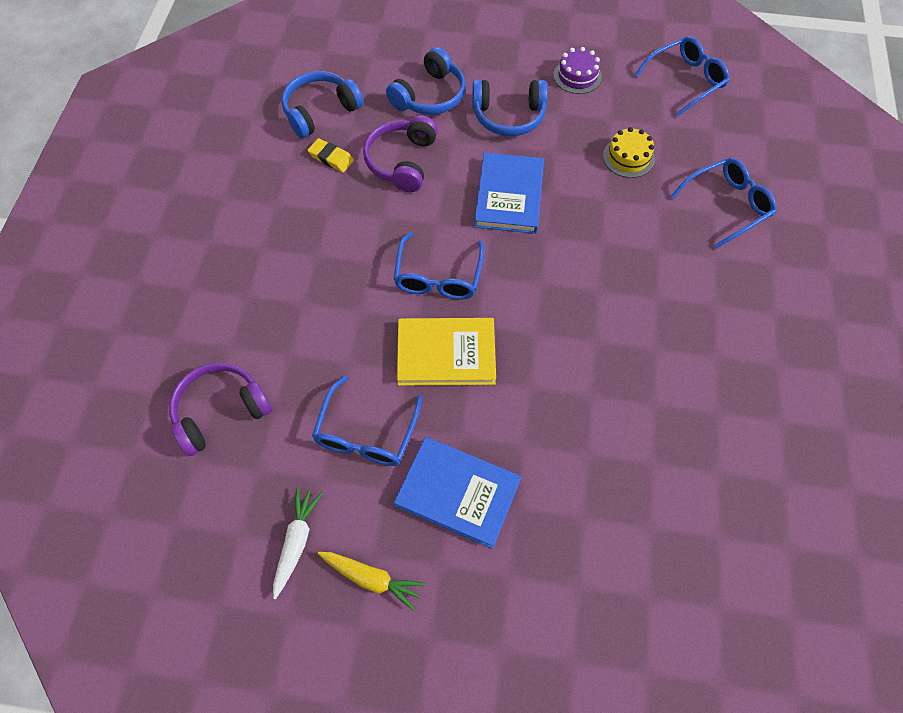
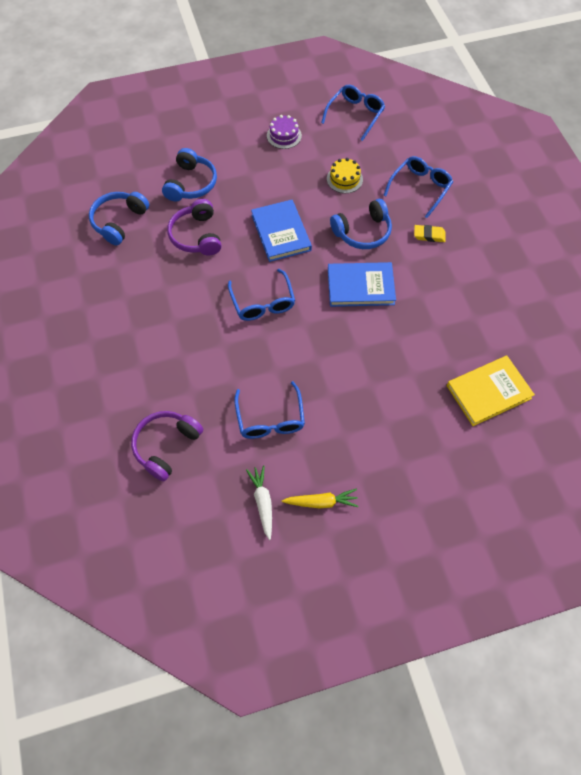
camera: 25 degrees left, 0 degrees up
(331, 158) = (145, 251): yellow eraser -> yellow eraser (429, 235)
(446, 354) = (294, 349): yellow book -> yellow book (488, 392)
(458, 493) = (346, 429): blue book -> blue book (360, 286)
(508, 116) = (252, 179): blue headphones -> blue headphones (363, 232)

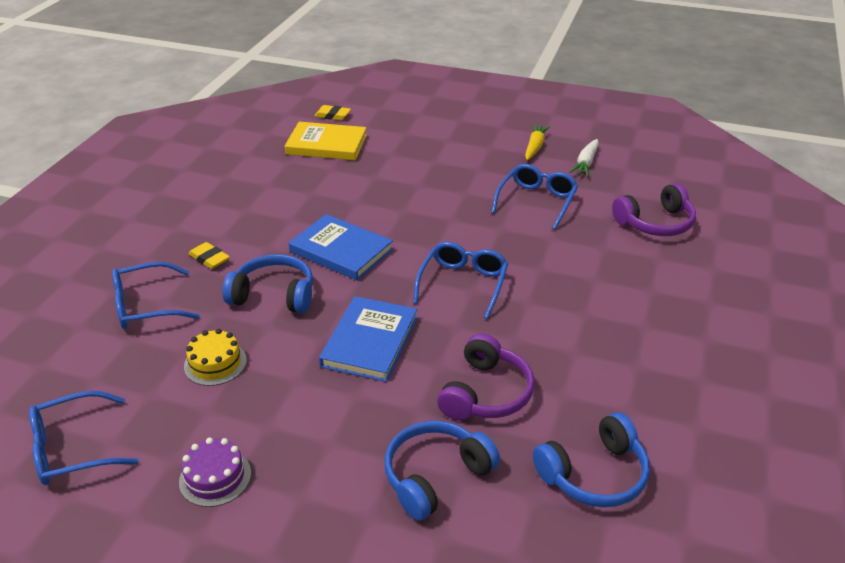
camera: 145 degrees left, 25 degrees down
(321, 502) = (535, 147): yellow carrot -> yellow carrot turned 75 degrees clockwise
(530, 439) = (332, 115): none -> yellow eraser

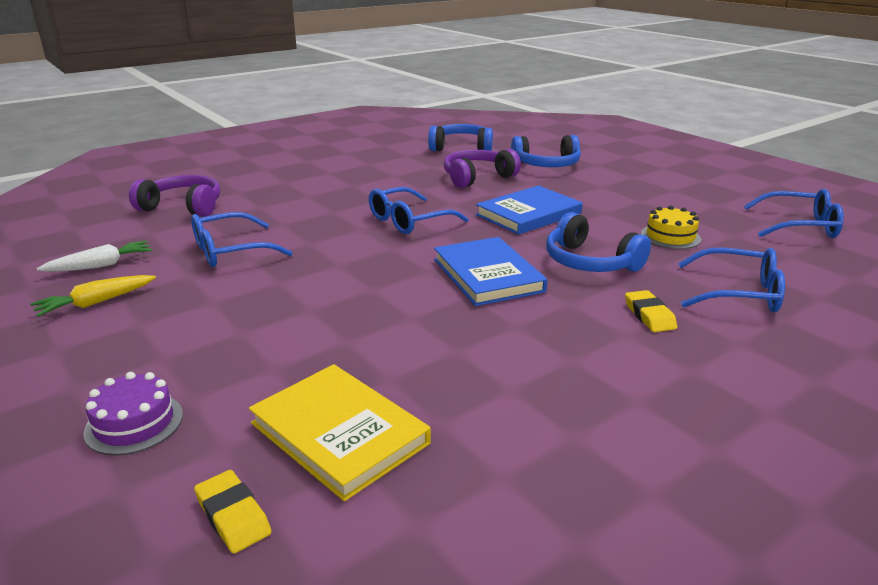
camera: 145 degrees left, 10 degrees down
(215, 477) = (687, 193): purple cake -> purple cake (134, 423)

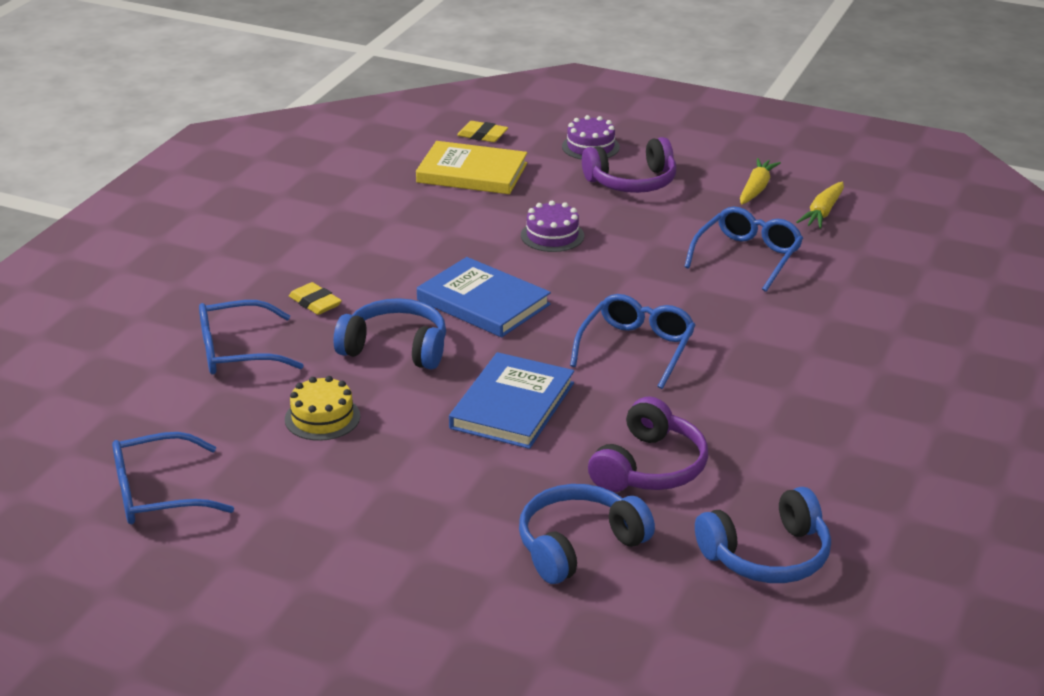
camera: 150 degrees right, 5 degrees up
(101, 265) = (822, 213): white carrot -> yellow carrot
(183, 207) = (903, 291): purple headphones -> purple headphones (632, 182)
(356, 314) = (552, 236): none -> purple cake

